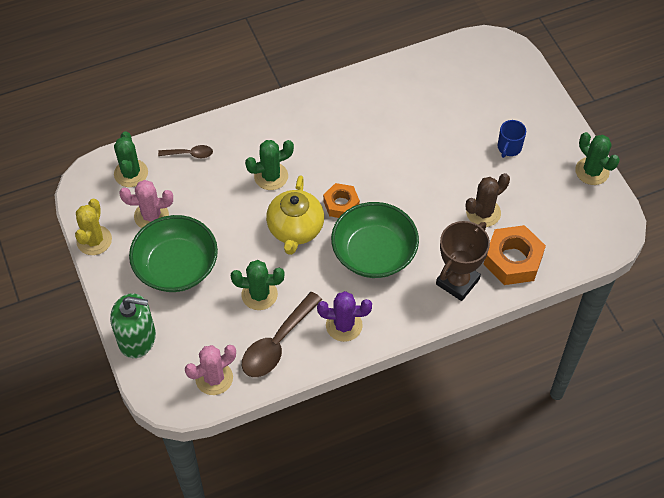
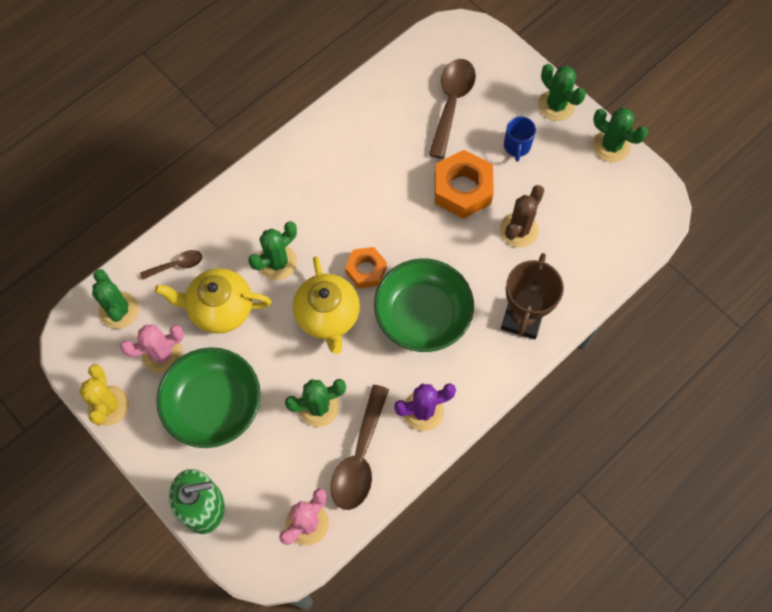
camera: 20 degrees left, 10 degrees up
(211, 197) = (220, 309): none -> yellow teapot
(466, 98) = (451, 103): none -> brown spoon
(513, 260) = (569, 274): orange nut -> orange nut (462, 189)
(557, 126) = (556, 105): none -> green cactus

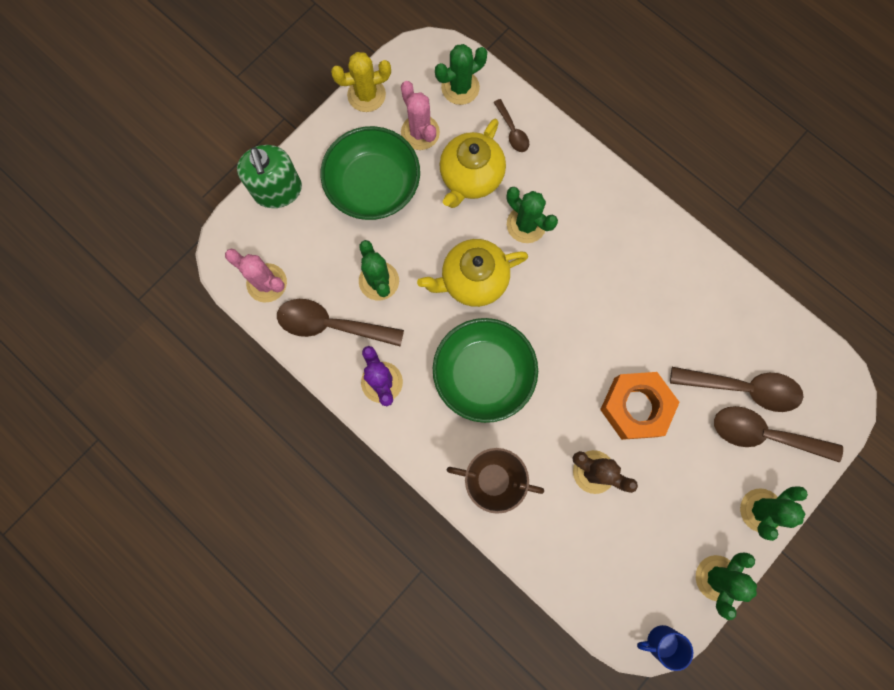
camera: 85 degrees right, 10 degrees up
(220, 309) = (470, 177): yellow teapot -> yellow teapot turned 150 degrees counterclockwise
(366, 270) = (527, 312): orange nut -> none
(492, 94) = (764, 434): none -> brown spoon
(517, 146) = (699, 465): blue mug -> blue mug (661, 642)

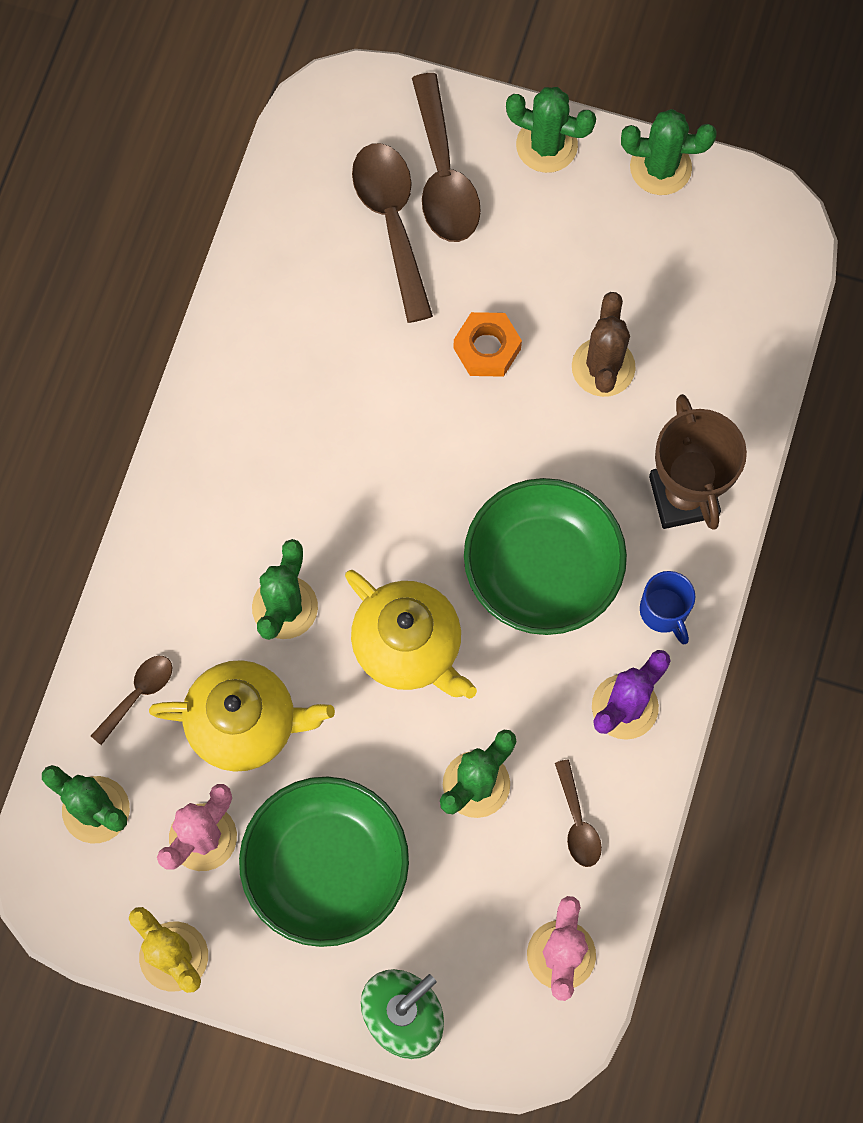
camera: 115 degrees left, 5 degrees down
(331, 325) = (577, 822): brown spoon -> brown spoon, size x0.53
(635, 407) = (487, 348): orange nut -> orange nut, size x0.62
(661, 642) = (774, 204): blue mug -> blue mug (664, 611)

